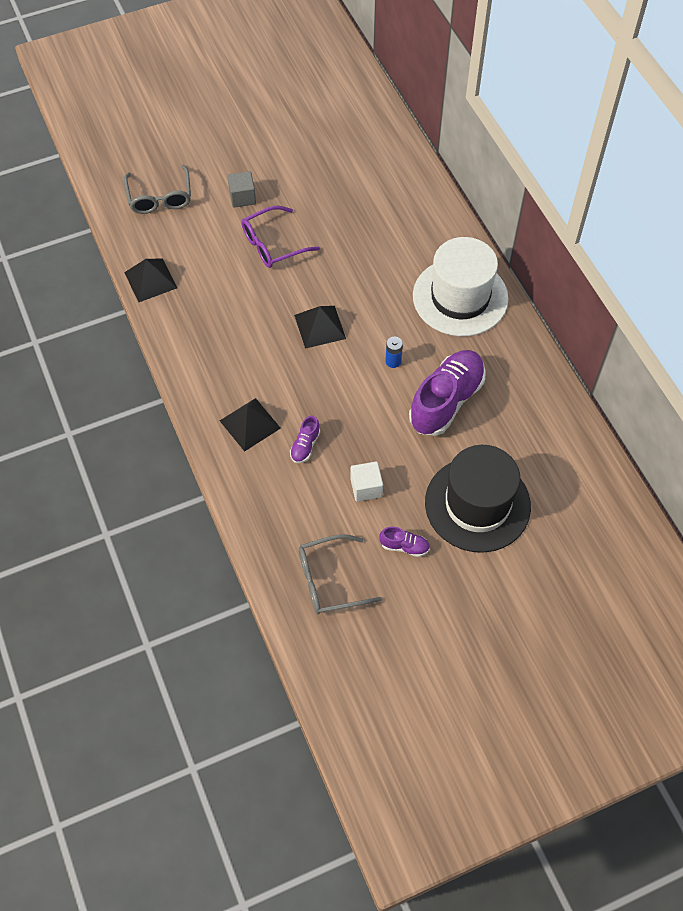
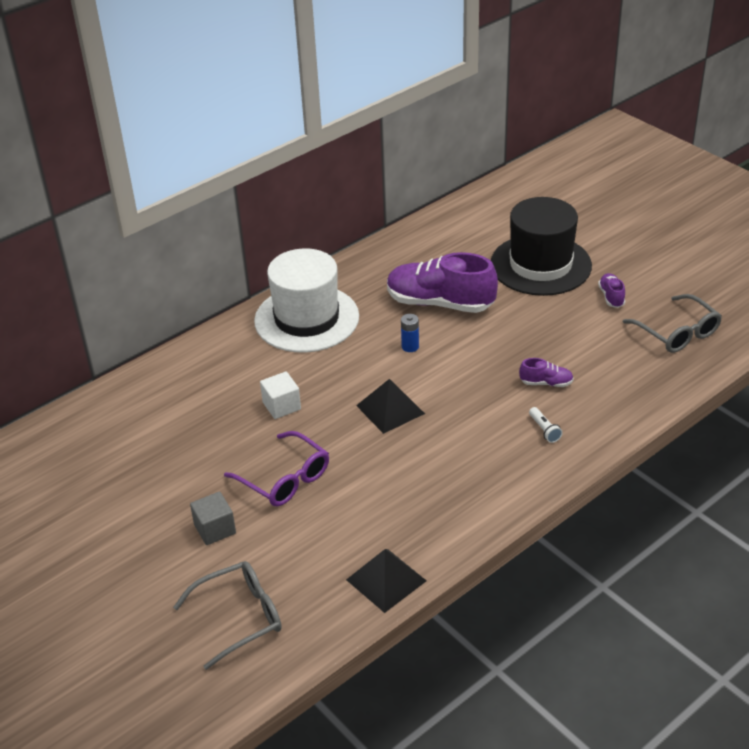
camera: 105 degrees left, 20 degrees down
(250, 424) = (544, 430): black pyramid -> white flashlight
(366, 487) = (567, 332): white cube -> white cube (281, 406)

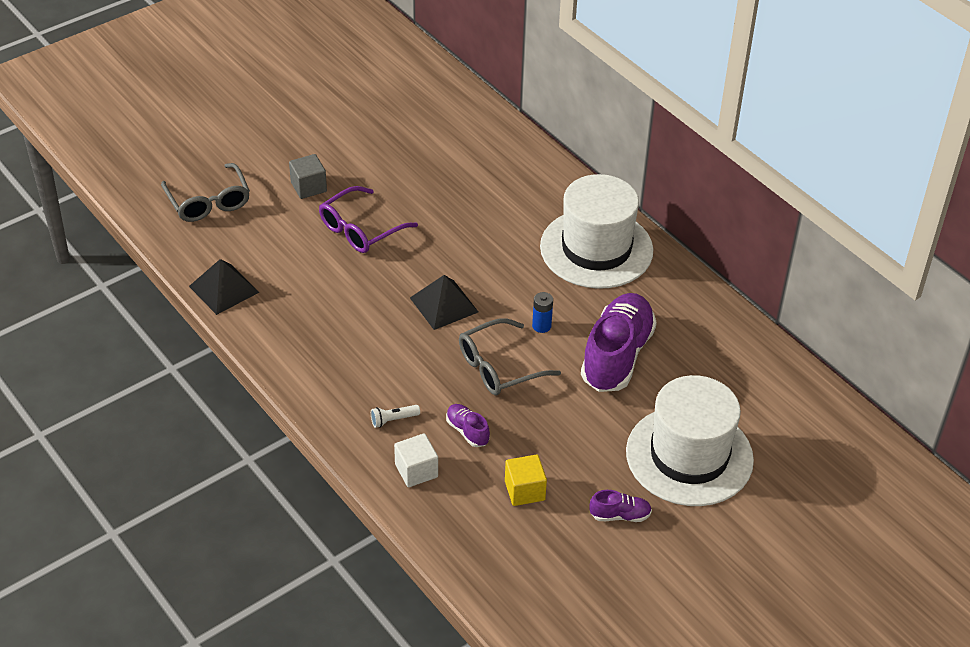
camera: 90 degrees right, 5 degrees up
(281, 406) = (460, 228): white cube -> white cube (416, 471)
(540, 265) = (689, 456): black hat -> white hat
(546, 383) = (467, 431): purple shoe -> purple shoe turned 135 degrees clockwise
(602, 346) = (524, 490): none -> yellow cube
(677, 333) = (544, 568): grey glasses -> grey glasses (499, 367)

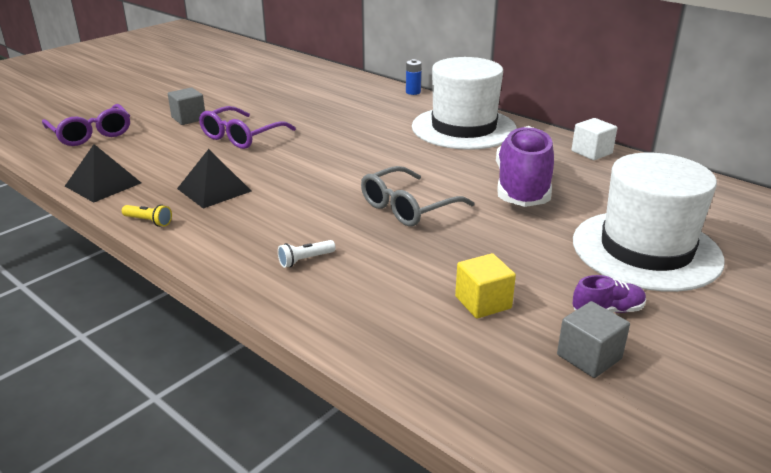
camera: 10 degrees left, 15 degrees down
(208, 202) = (91, 134): grey glasses -> purple glasses
(265, 349) = (149, 221): none -> yellow flashlight
(416, 471) = (345, 301): white cube -> white cube (591, 152)
(443, 304) = (335, 172): black pyramid -> black pyramid (214, 190)
(467, 431) = (393, 259): purple shoe -> none
(541, 326) = (438, 176): blue battery -> blue battery (413, 92)
(583, 555) = (589, 357): none -> grey cube

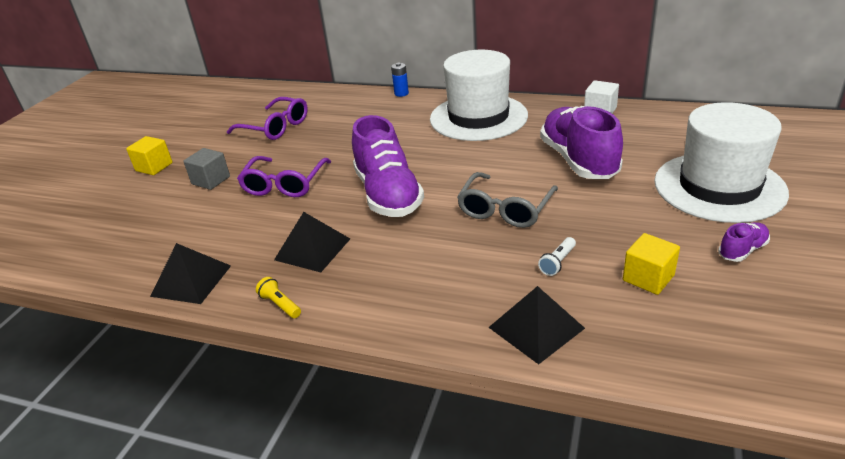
camera: 20 degrees left, 5 degrees up
(91, 134) = (120, 228): purple glasses -> purple glasses (275, 127)
(149, 221) = (280, 305): yellow flashlight -> yellow flashlight turned 135 degrees counterclockwise
(157, 98) = (154, 167): none -> yellow cube
(305, 260) = (467, 292): white flashlight -> white flashlight (558, 262)
(317, 167) = (388, 194): none -> purple shoe
(335, 306) = (536, 328): none -> black pyramid
(589, 357) = (767, 296): grey cube -> none

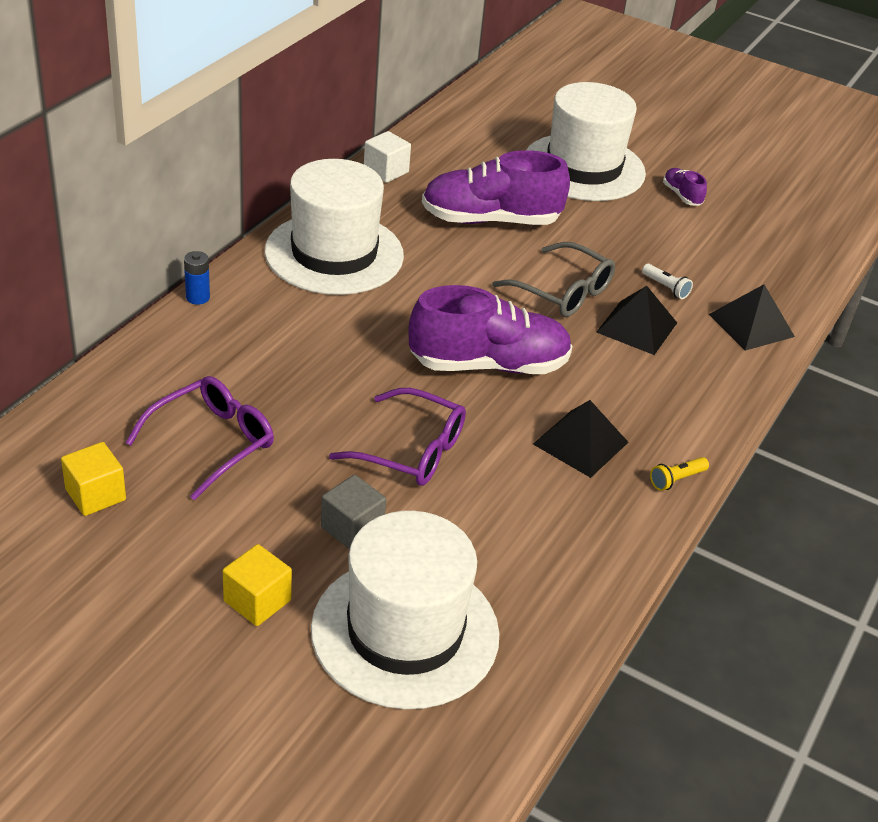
camera: 85 degrees left, 5 degrees up
(126, 214) = (405, 631): none -> white hat
(191, 280) = (607, 554): black pyramid -> black pyramid (636, 327)
(648, 278) = (703, 250): yellow cube -> yellow cube (95, 495)

